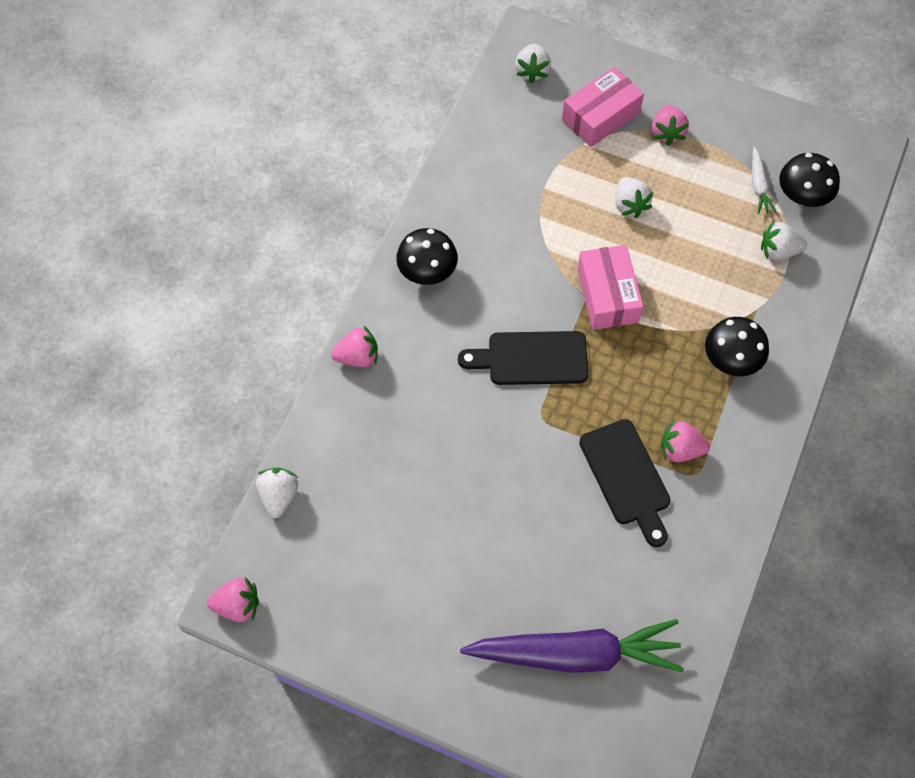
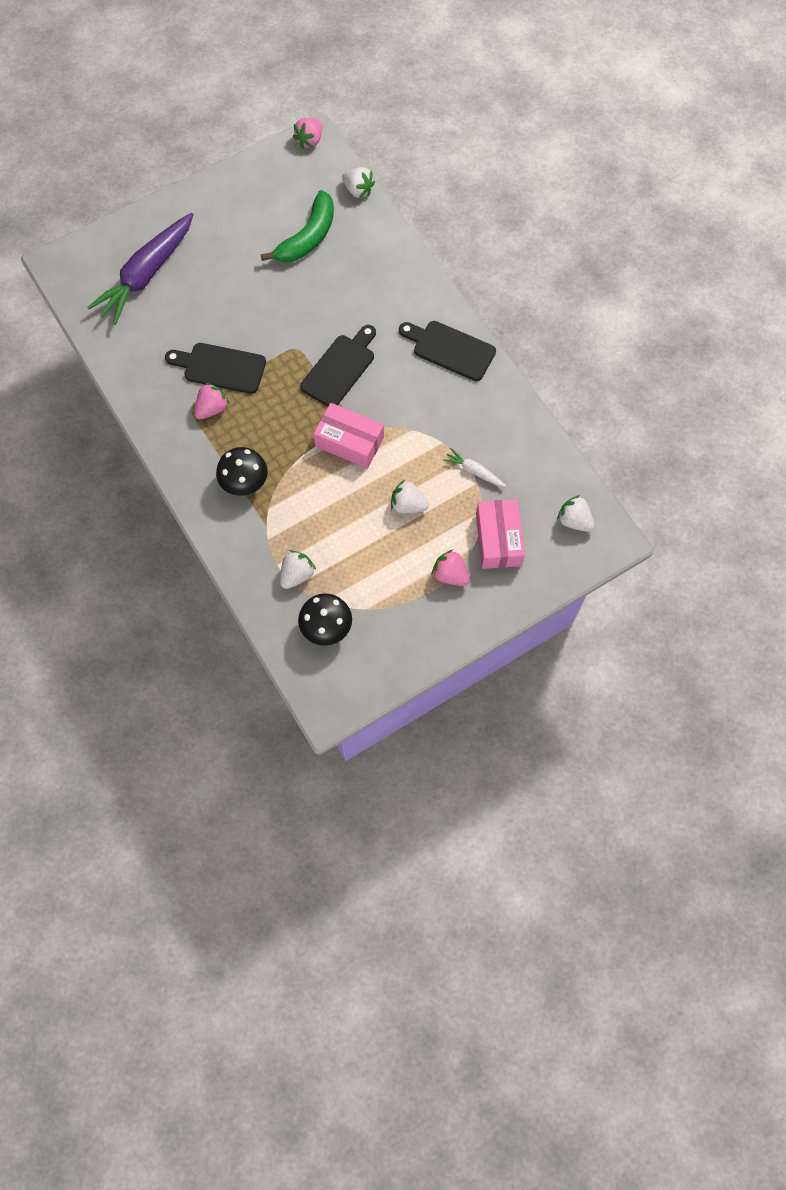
camera: 125 degrees right, 5 degrees up
(358, 357) = (417, 276): pink strawberry -> none
(387, 506) = (308, 237): none -> green banana
(427, 271) = (450, 349): black mushroom -> black cutting board
(758, 185) = (358, 603): white carrot -> white carrot (474, 471)

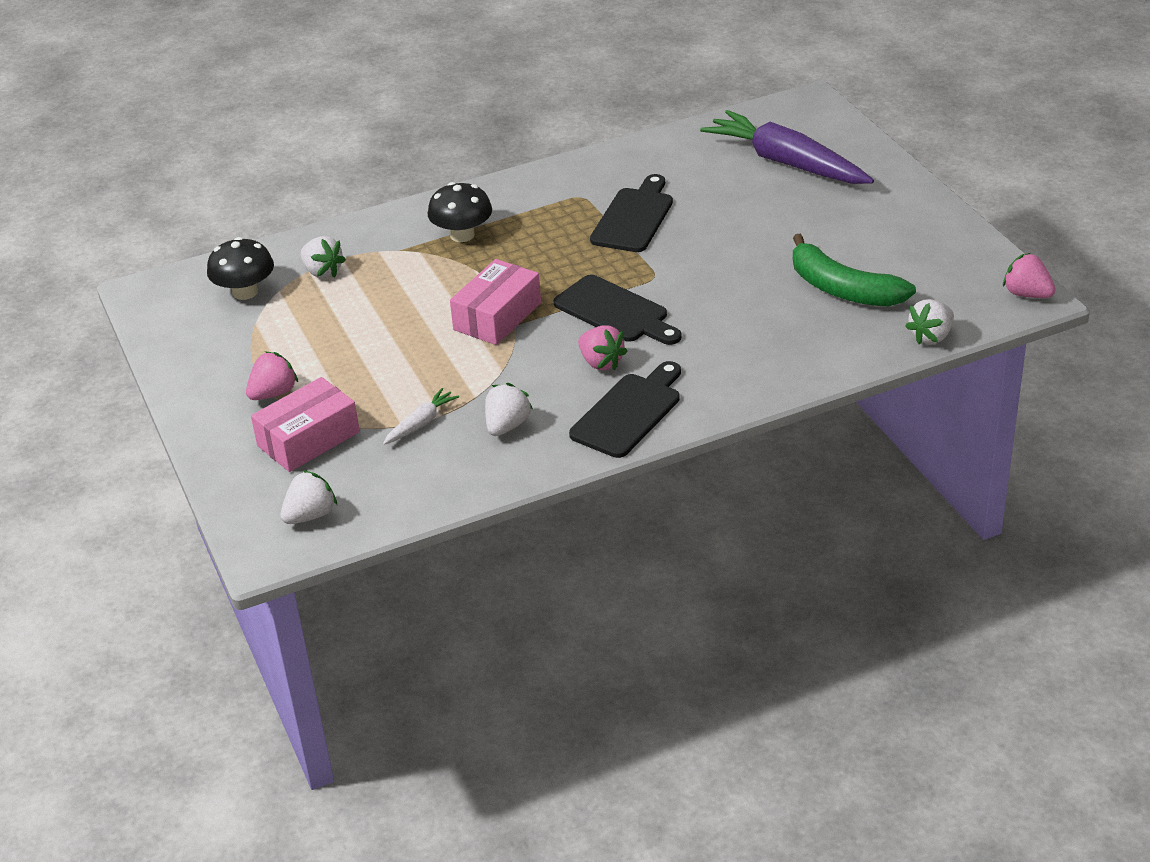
camera: 100 degrees right, 30 degrees down
(212, 409) = (574, 211): pink strawberry -> pink strawberry (601, 362)
(408, 505) = (387, 362): white strawberry -> white strawberry (507, 426)
(498, 539) = (308, 439): pink box -> pink box turned 45 degrees counterclockwise

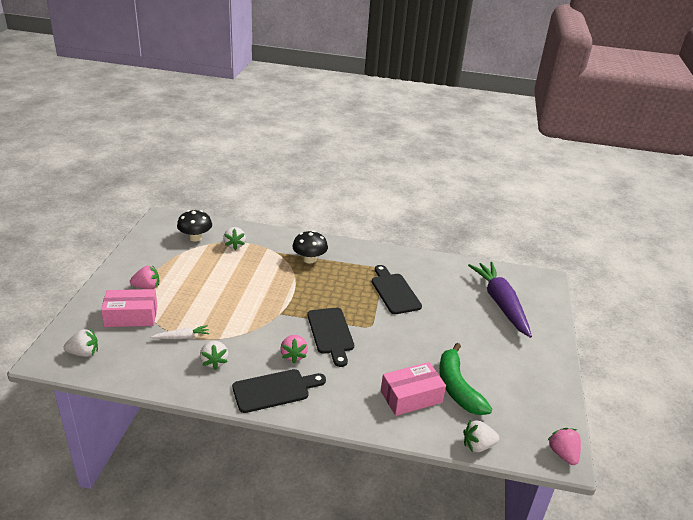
camera: 30 degrees right, 5 degrees down
(497, 316) = (277, 305): pink box -> pink box (411, 397)
(507, 426) = (214, 362): white strawberry -> white strawberry turned 105 degrees clockwise
(634, 217) = (394, 292): black cutting board -> black cutting board turned 75 degrees counterclockwise

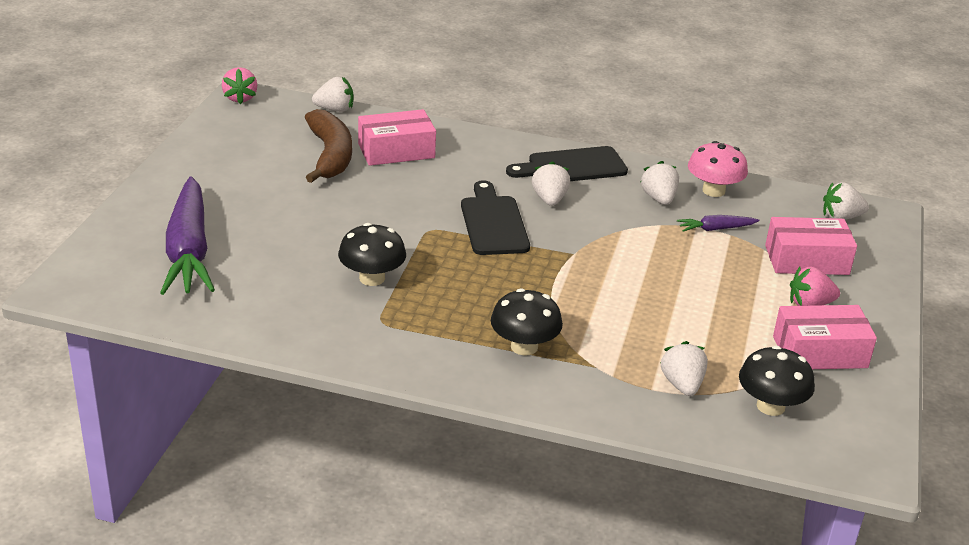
camera: 175 degrees left, 0 degrees up
(157, 262) = (820, 352): none -> pink box
(169, 372) = (713, 191): none -> pink mushroom
(182, 337) = (716, 229): white carrot -> purple carrot
(293, 355) = (549, 199): pink strawberry -> white strawberry
(394, 292) = (372, 278): black cutting board -> black mushroom
(457, 387) = (330, 155): green banana -> brown banana

